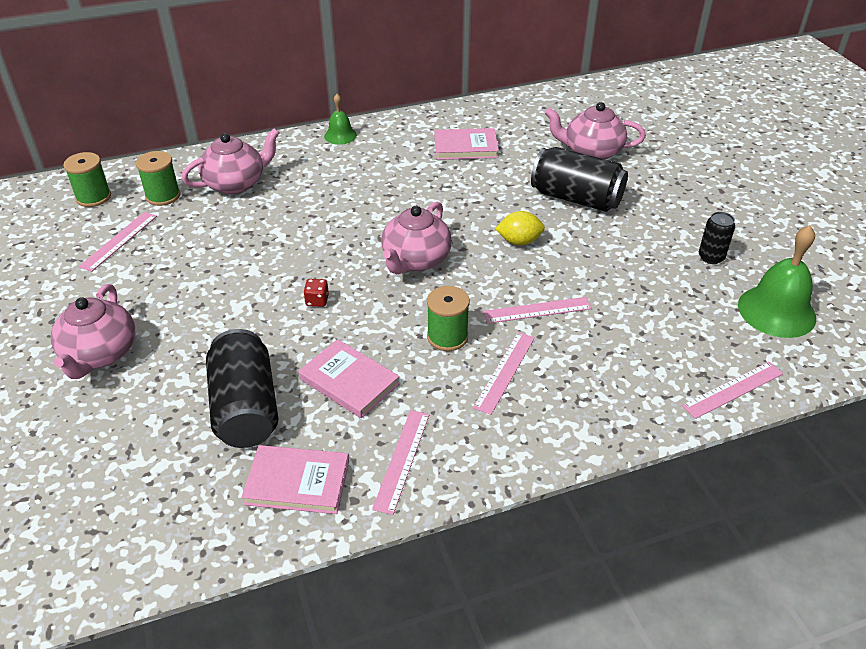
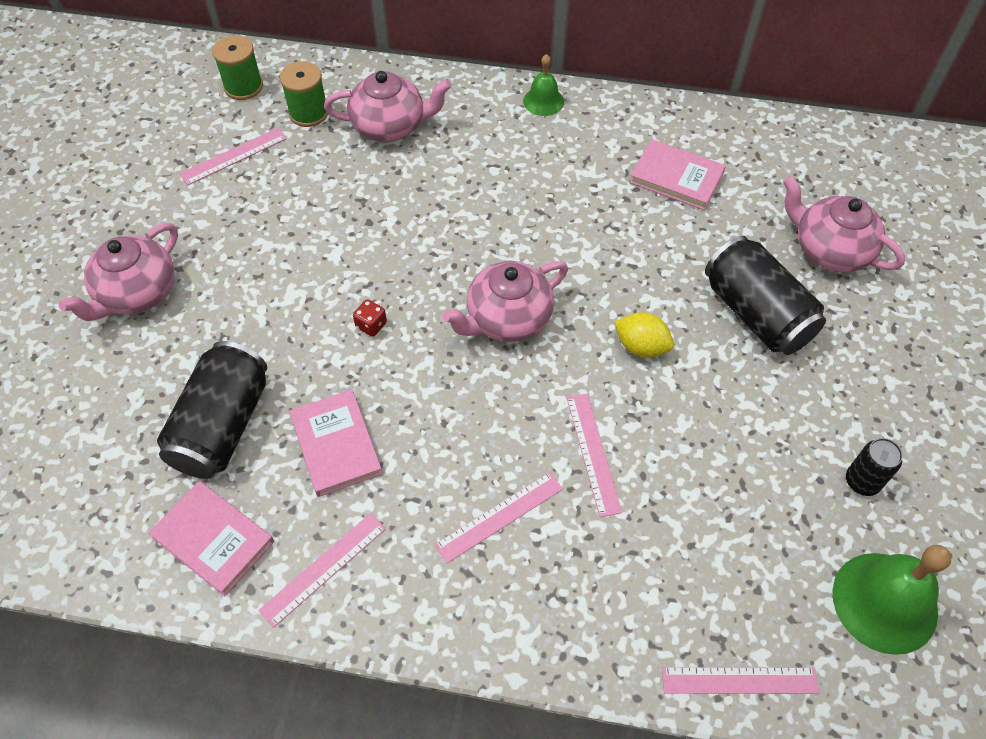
camera: 30 degrees right, 15 degrees up
(447, 337) = (471, 439): green spool -> none
(537, 310) = (593, 453): pink ruler -> pink ruler turned 60 degrees clockwise

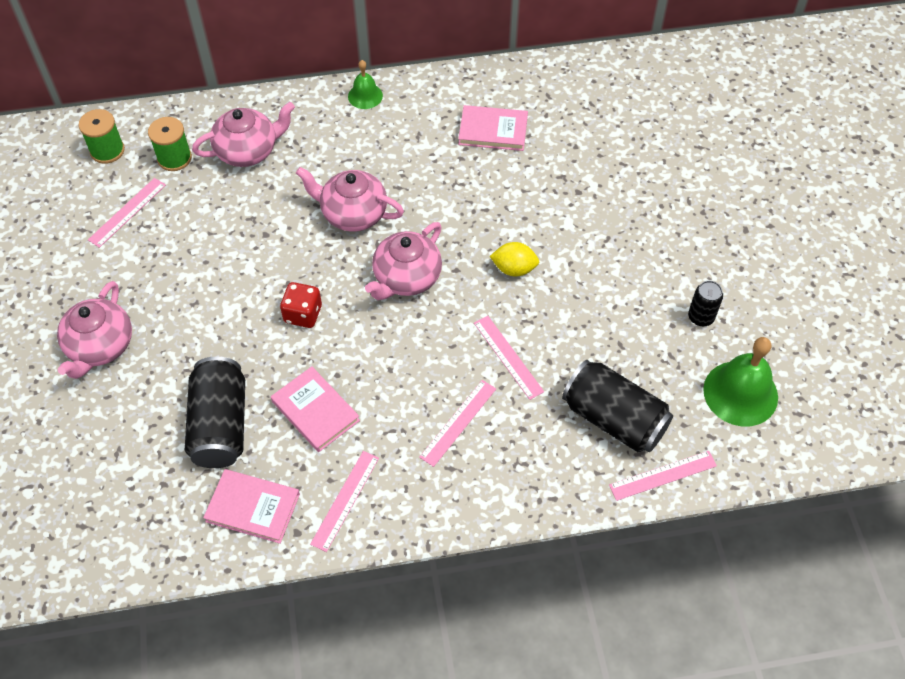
camera: 20 degrees left, 0 degrees up
(371, 325) = (303, 314): red dice -> red dice, size x1.62
(756, 313) = (589, 219): black can -> black can (614, 419)
(829, 250) = (625, 155): pink teapot -> pink teapot (353, 214)

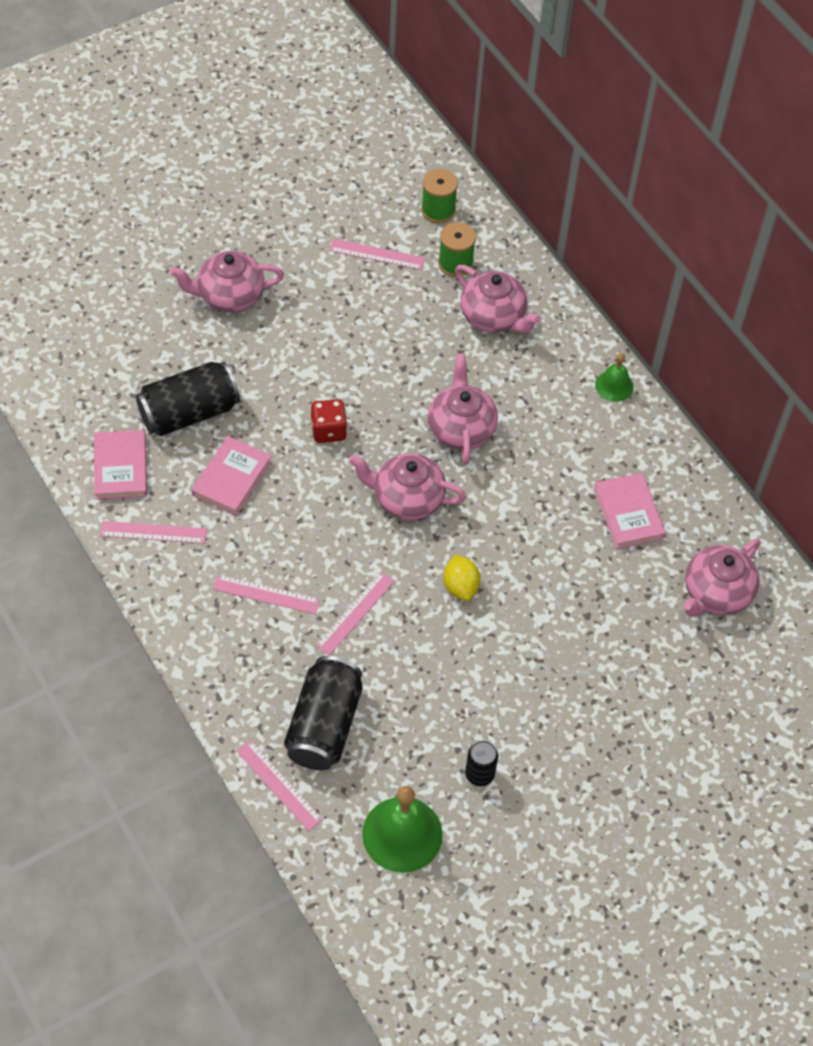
camera: 65 degrees right, 0 degrees up
(591, 103) = (716, 593): none -> pink teapot

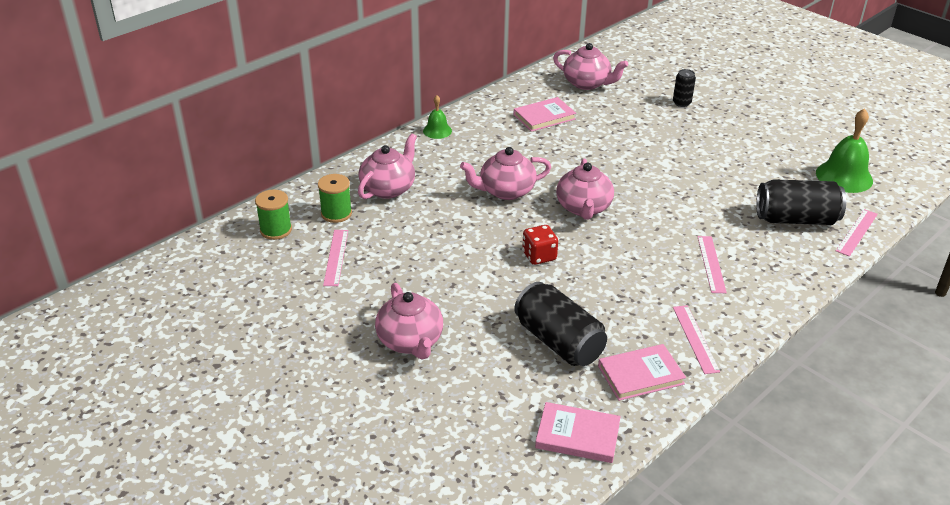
camera: 100 degrees left, 20 degrees down
(232, 478) = (614, 302): pink book -> pink book (577, 435)
(355, 613) = (697, 218): pink ruler -> none
(460, 586) = (644, 175): yellow lemon -> none
(479, 774) = (778, 153): black can -> black can (681, 103)

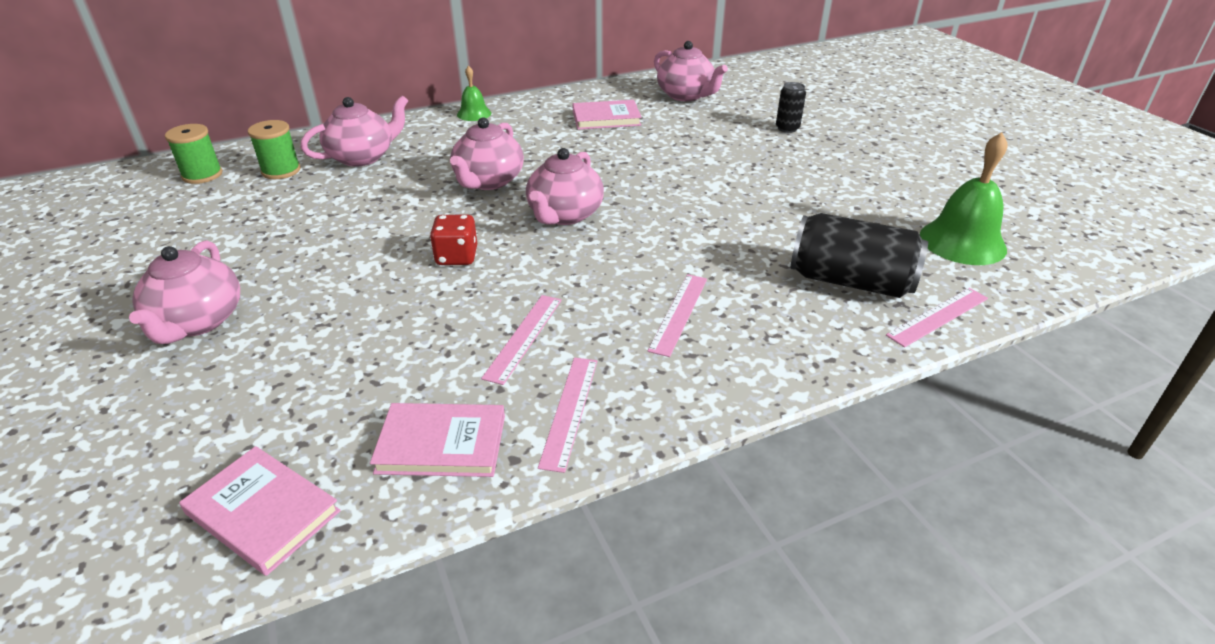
camera: 20 degrees right, 0 degrees up
(336, 257) = (229, 212): pink ruler -> pink ruler (524, 337)
(505, 191) = (488, 181): pink teapot -> pink teapot turned 75 degrees counterclockwise
(559, 341) = (375, 367): black can -> none

